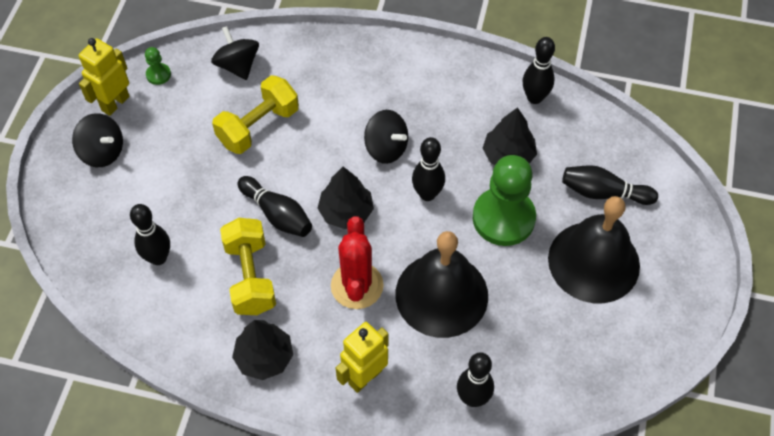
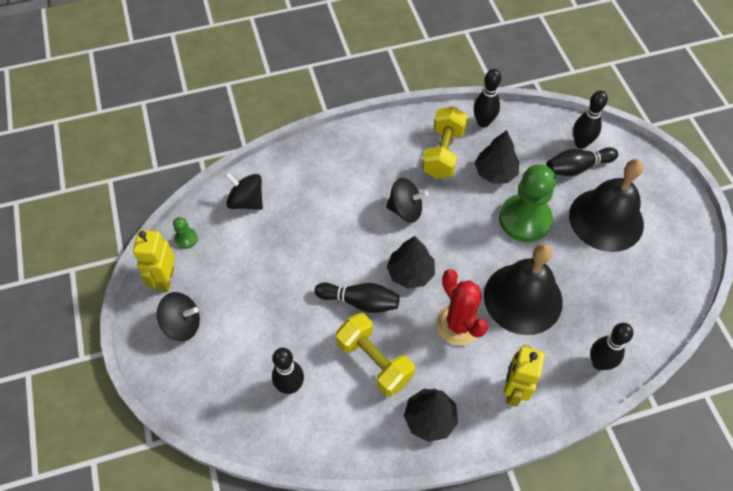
camera: 30 degrees left, 0 degrees up
(258, 127) = (297, 241): yellow dumbbell -> yellow dumbbell (443, 153)
(427, 194) = (459, 229): black bowling pin -> black bowling pin (581, 143)

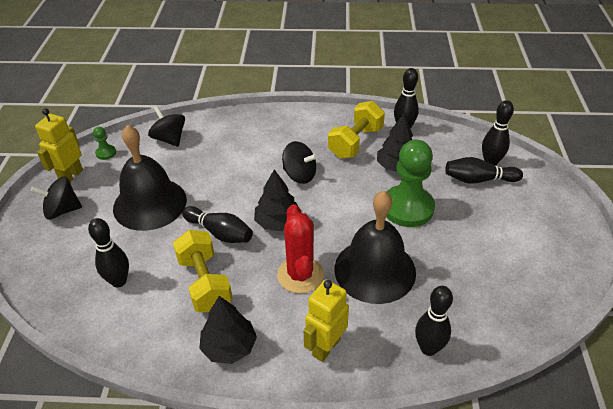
camera: 20 degrees right, 15 degrees down
(182, 324) = (62, 210): black spinning top -> black spinning top turned 150 degrees clockwise
(606, 219) = (490, 227): black bell -> black bell (150, 203)

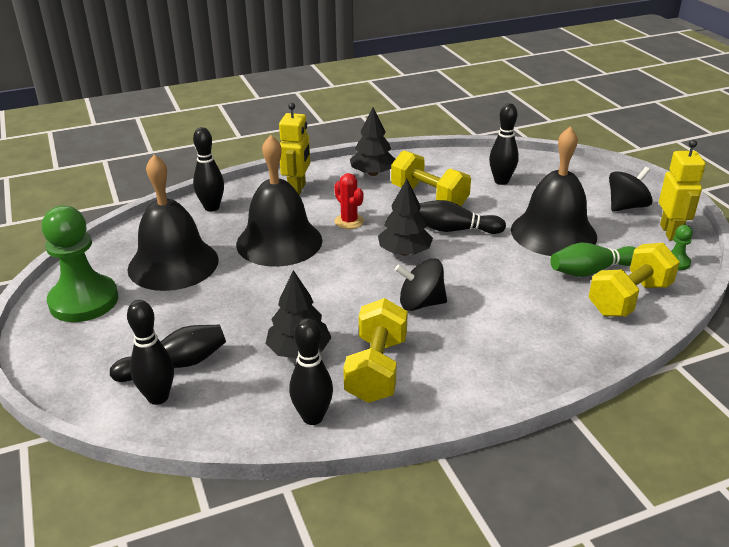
camera: 155 degrees right, 10 degrees down
(166, 164) = (591, 271): none -> green bowling pin
(169, 139) = (629, 299): black spinning top -> yellow dumbbell
(300, 275) = (349, 221): red cactus -> red cactus, size x0.63
(407, 208) = (265, 304): green pawn -> green pawn (84, 301)
(476, 274) = (173, 264): none -> black bell

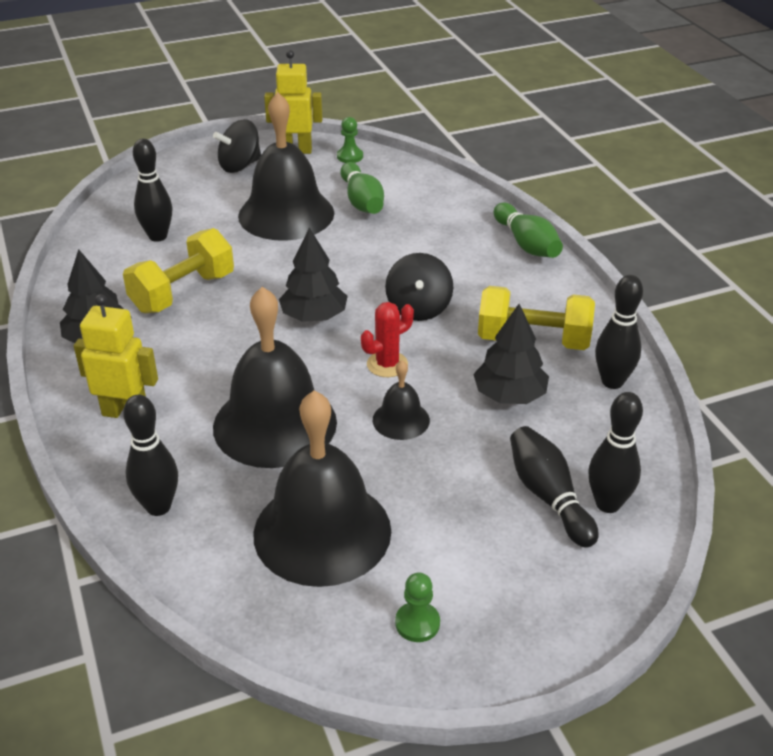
camera: 90 degrees left, 5 degrees up
(84, 301) = (417, 623): green pawn -> green pawn, size x0.43
(276, 294) = (401, 420): none -> black bell
(349, 221) = (232, 360): red cactus -> red cactus (387, 364)
(454, 230) = (268, 278): black bowling pin -> none
(545, 375) = (526, 244): none -> green bowling pin
(626, 206) = (240, 166): black spinning top -> black spinning top turned 90 degrees counterclockwise
(629, 299) = (409, 188): yellow dumbbell -> none

